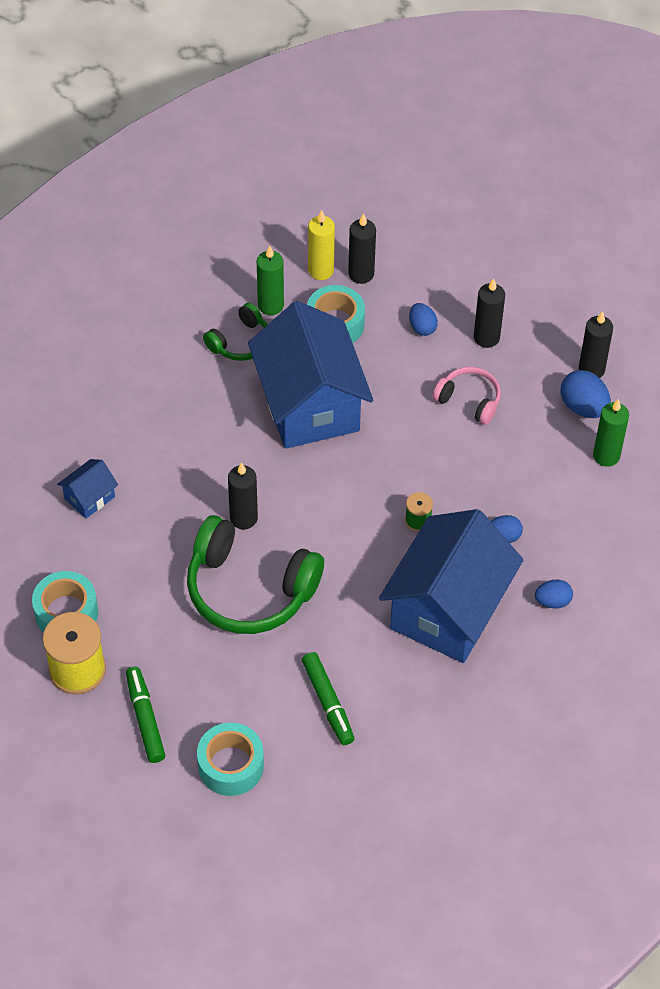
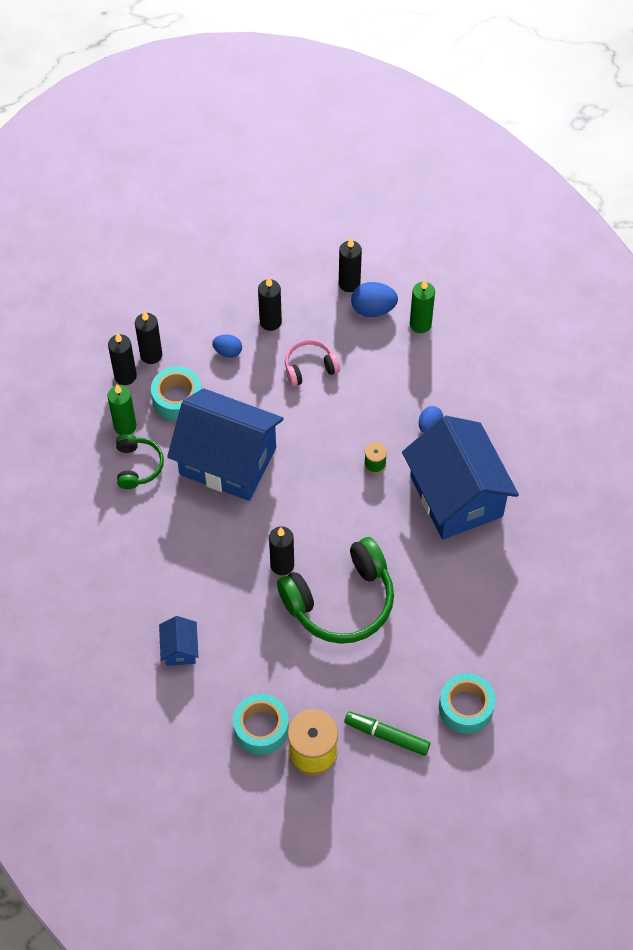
camera: 50 degrees left, 5 degrees up
(321, 270) = (125, 376): yellow candle -> black candle
(328, 702) = (466, 616): green marker -> none
(552, 601) = (500, 433): blue egg -> none

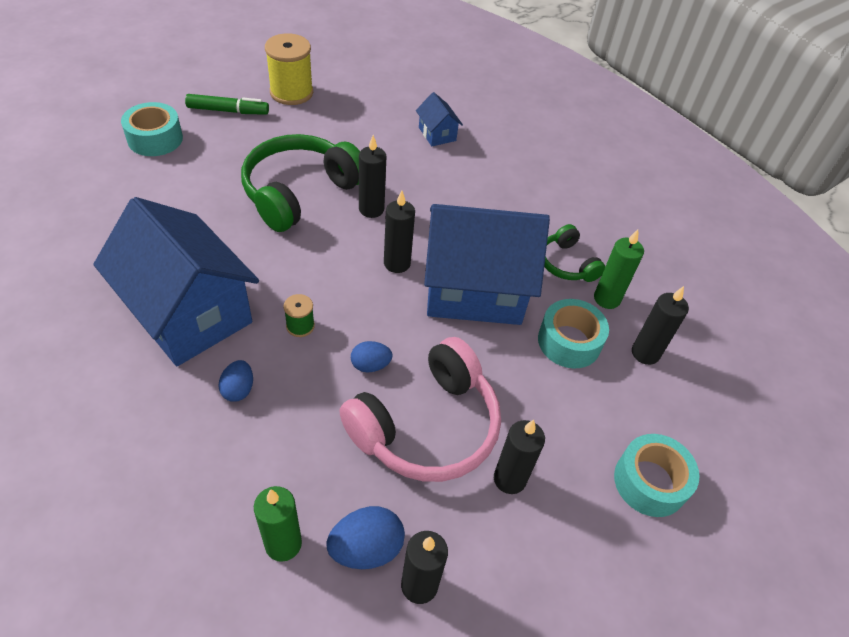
camera: 155 degrees right, 10 degrees down
(151, 355) = (634, 387): black candle -> black candle (397, 263)
(228, 351) = (543, 418): blue egg -> blue egg (370, 365)
(261, 728) = (341, 99): turquoise tape -> turquoise tape (650, 482)
(309, 367) = (426, 426): pink headphones -> pink headphones, size x1.92

